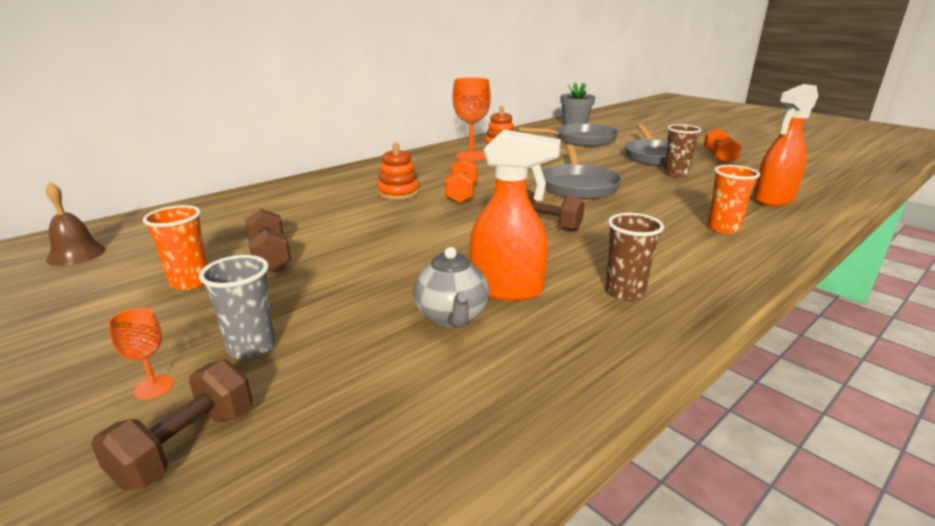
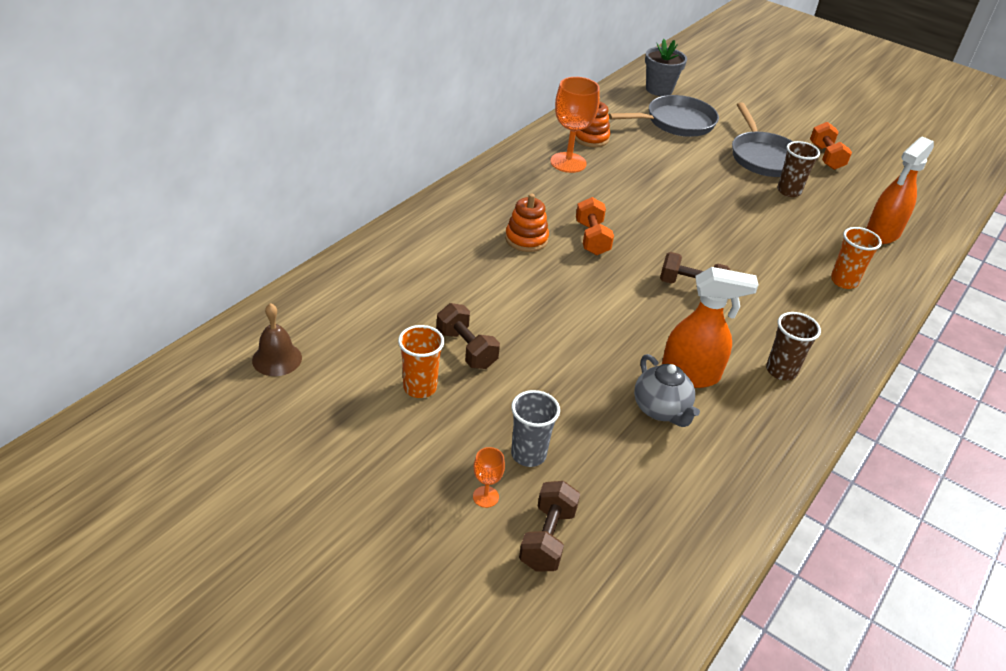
camera: 15 degrees left, 15 degrees up
(578, 185) = (700, 217): grey pan -> none

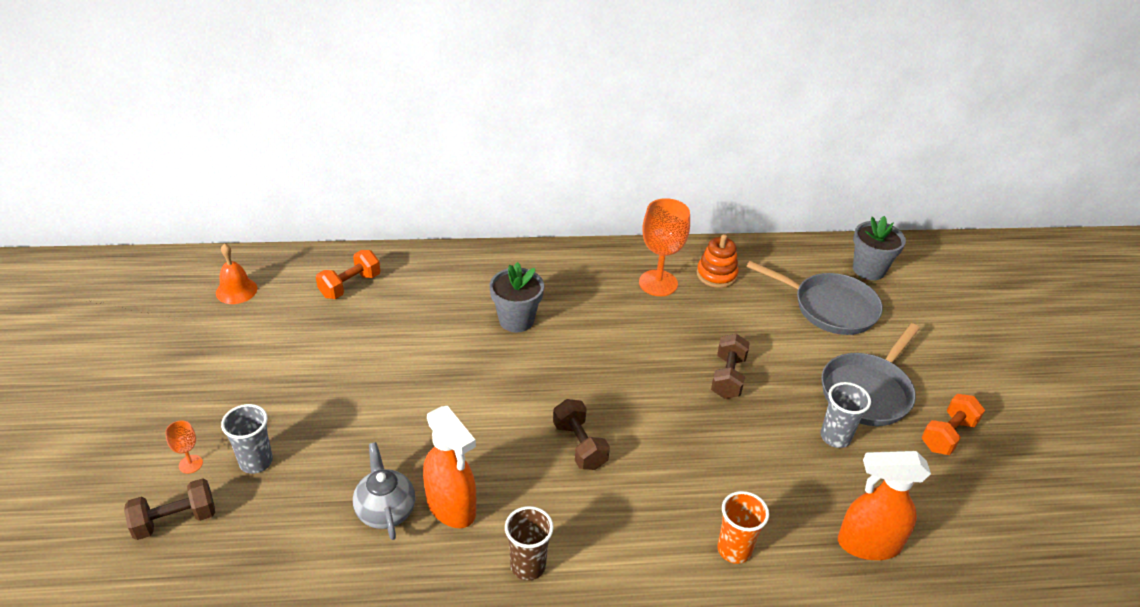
camera: 50 degrees right, 0 degrees up
(277, 359) = (236, 290): brown bell -> orange bell
(420, 387) = (274, 368): orange cup -> none
(466, 349) = (341, 365): brown dumbbell -> brown dumbbell (727, 377)
(526, 239) = (516, 320): orange stacking toy -> grey flower pot
(592, 238) = (567, 353): orange dumbbell -> orange dumbbell (350, 285)
(661, 410) = (385, 511): grey teapot -> grey teapot turned 135 degrees clockwise
(789, 191) = (835, 437): brown cup -> grey cup

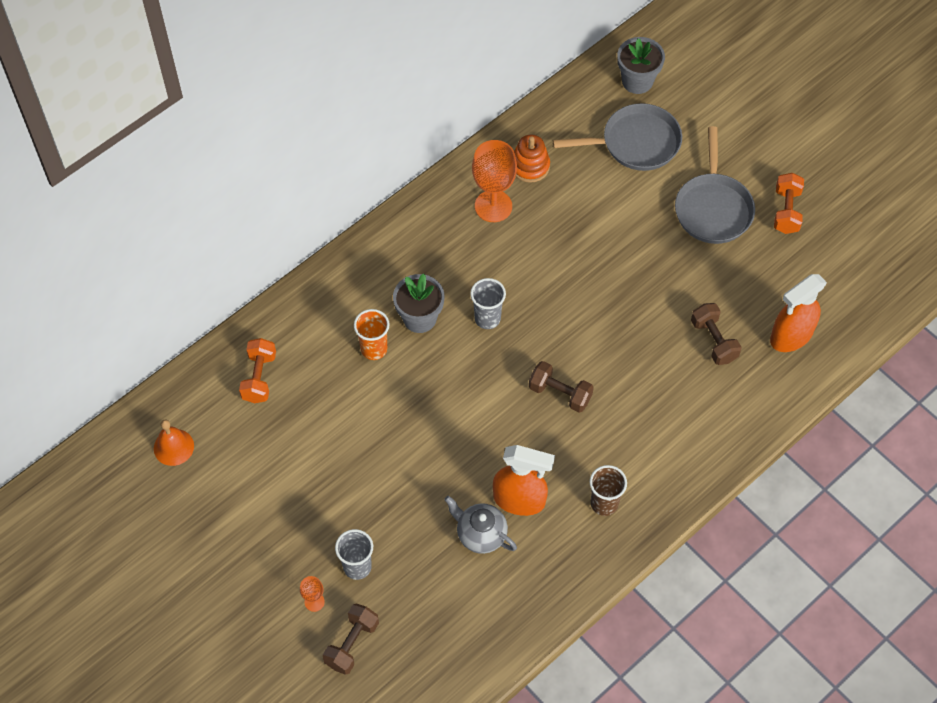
camera: 35 degrees left, 20 degrees up
(727, 377) = (612, 263): brown dumbbell -> brown dumbbell (713, 341)
(734, 550) = (716, 399): orange cup -> orange cup (374, 349)
(835, 437) = (718, 265): grey cup -> grey cup (487, 318)

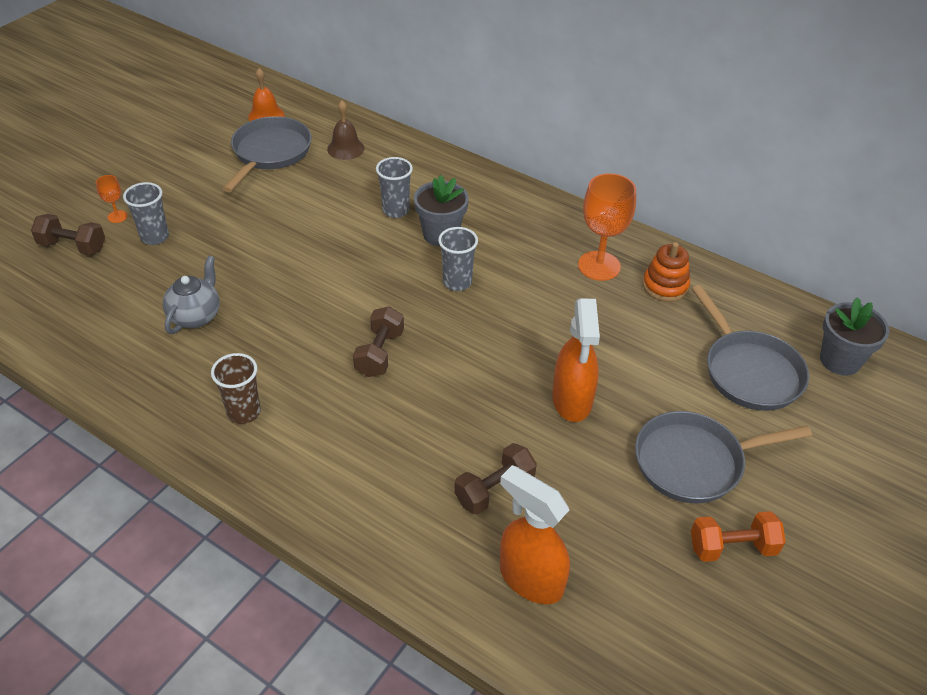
camera: 75 degrees right, 15 degrees down
(246, 450) = (269, 153): none -> grey pan
(259, 377) = (345, 148): orange dumbbell -> brown bell
(374, 349) = (395, 210): orange cup -> grey cup
(520, 500) = (240, 340): orange spray bottle -> orange spray bottle (572, 401)

